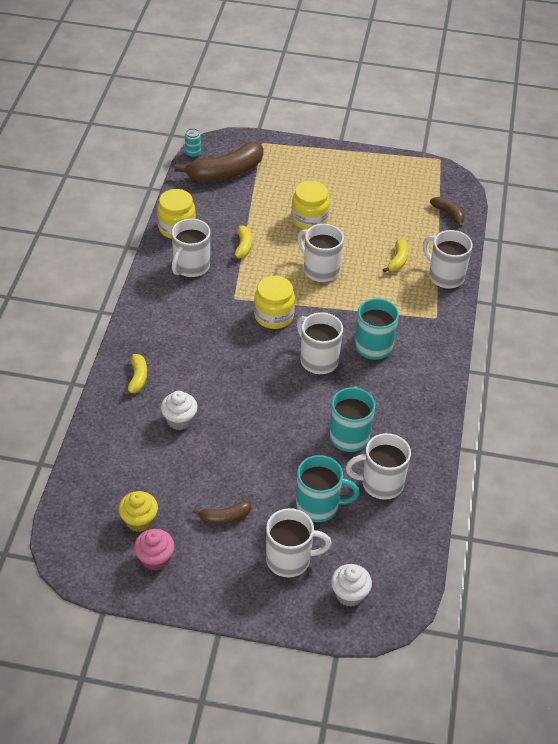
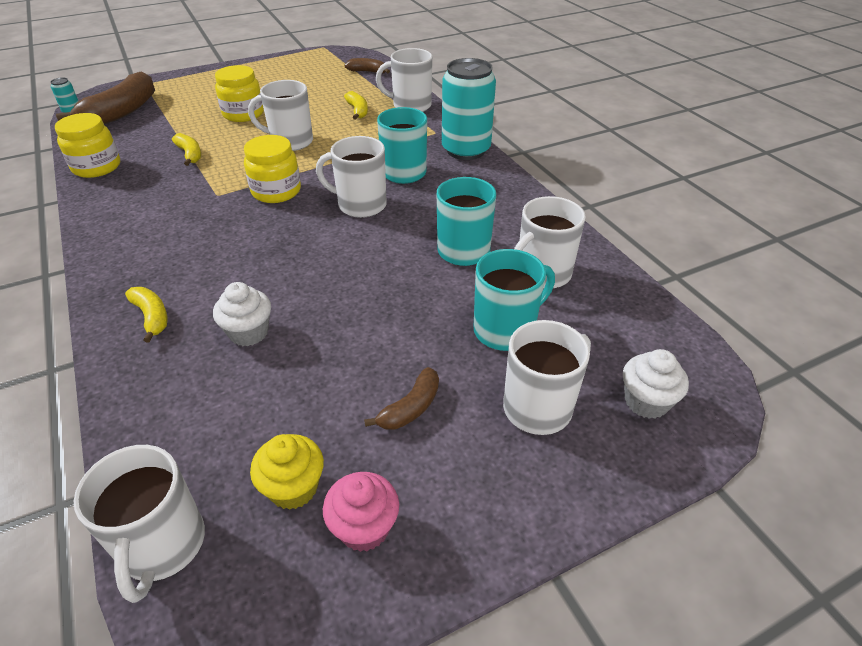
camera: 35 degrees left, 5 degrees down
(191, 267) = (140, 190): white mug -> white mug (162, 546)
(440, 349) = (466, 150): none -> turquoise can

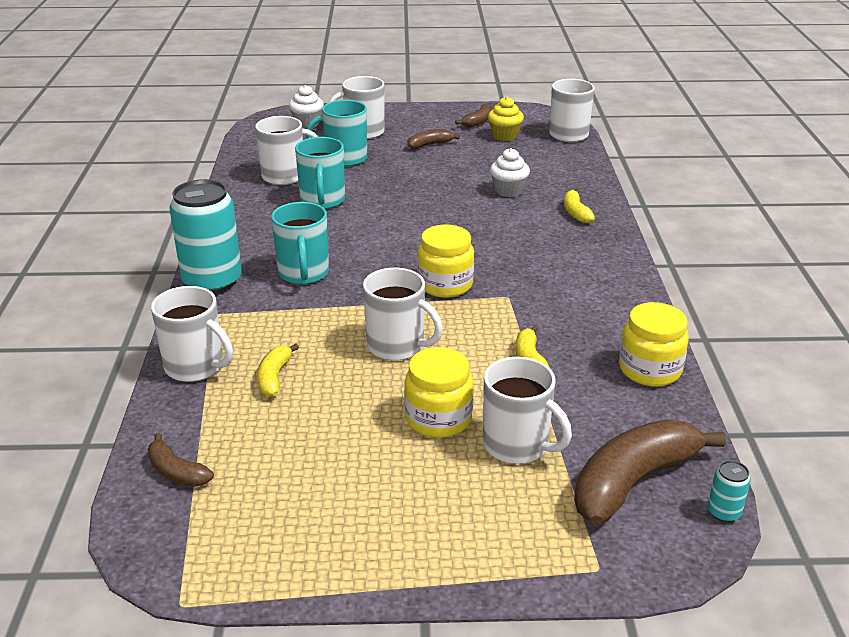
camera: 155 degrees left, 10 degrees down
(360, 205) = (373, 252): white mug -> white mug (517, 445)
(364, 527) = (478, 122): pink cupcake -> brown banana

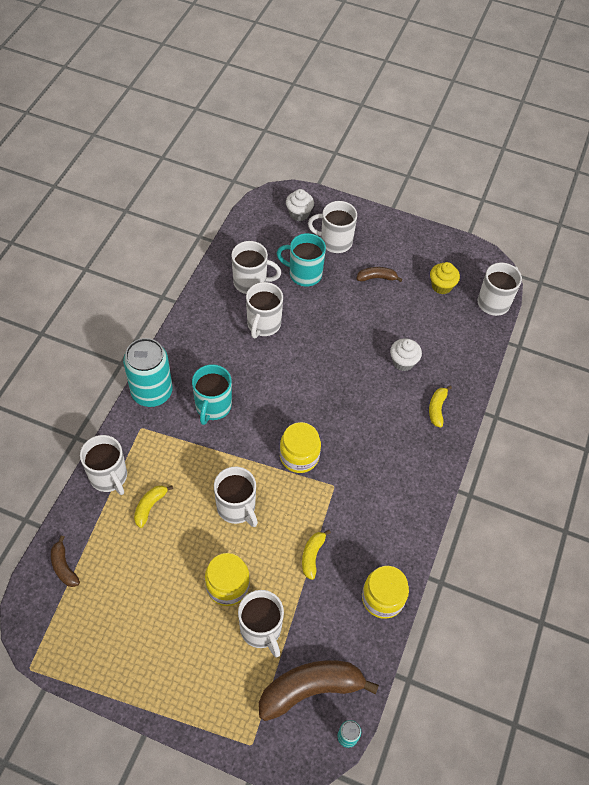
camera: 20 degrees right, 25 degrees up
(322, 201) = (263, 324): turquoise mug -> white mug
(478, 122) = (431, 258): brown banana -> none

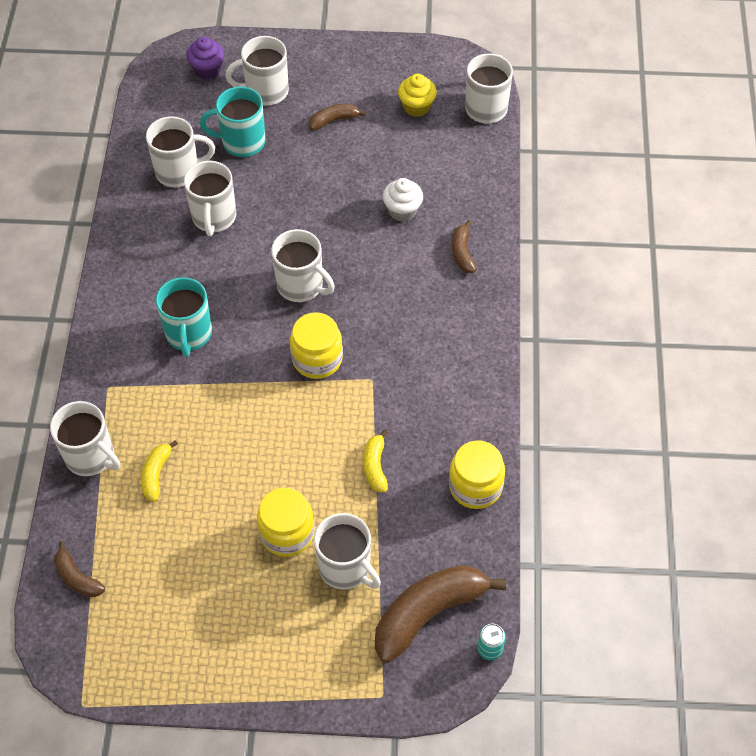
camera: 15 degrees left, 0 degrees up
(152, 392) = (105, 341): turquoise can -> none
(236, 508) = (264, 442): white mug -> white mug (301, 285)
(299, 214) = (207, 70): white cupcake -> purple cupcake
(437, 408) = (462, 252): yellow banana -> brown banana

